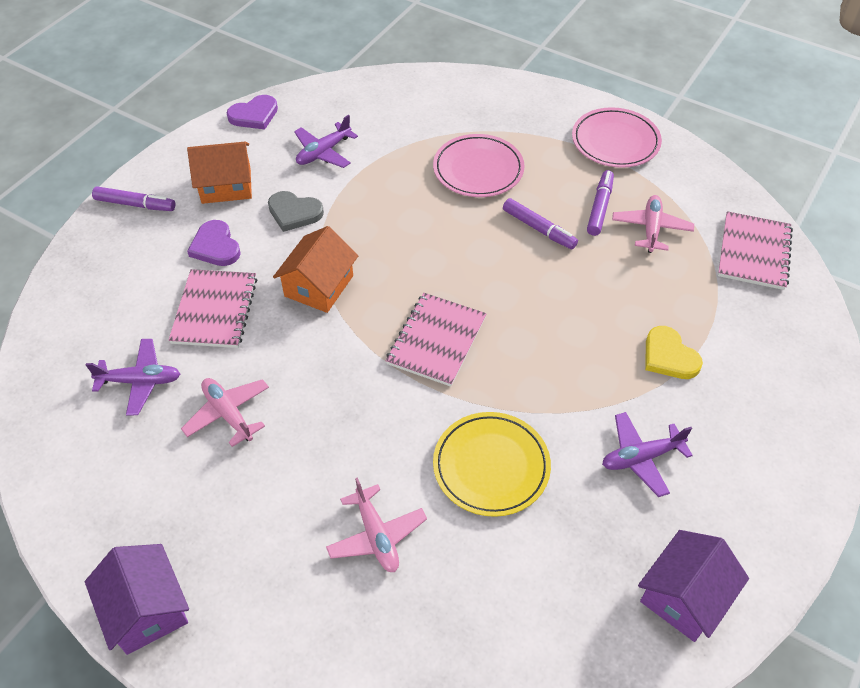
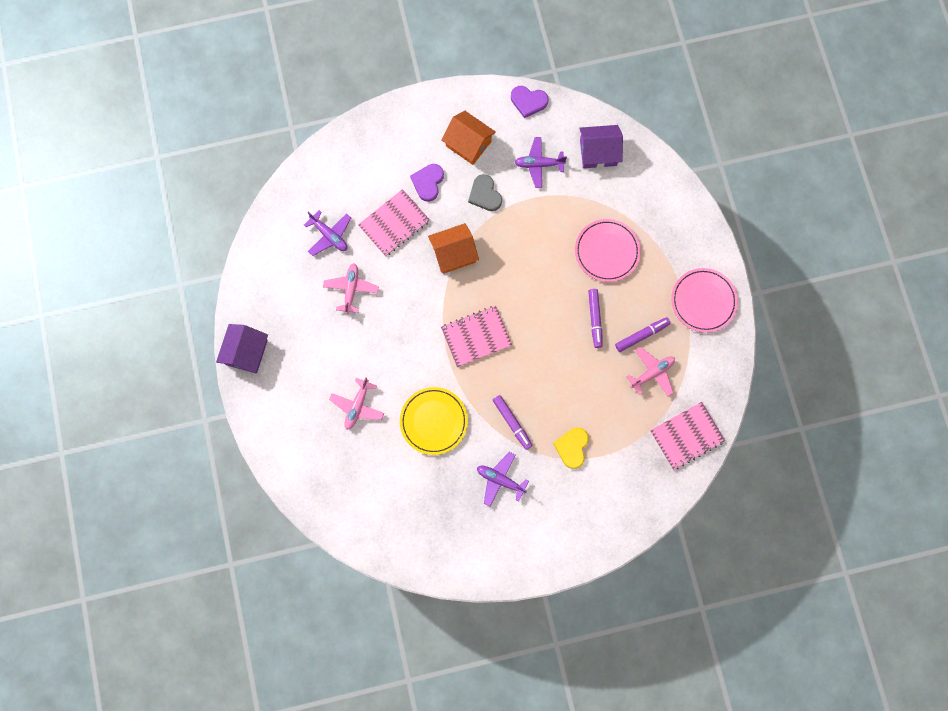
camera: 45 degrees right, 25 degrees up
(135, 204) = (413, 117): purple marker -> purple marker (512, 422)
(684, 596) = (448, 549): purple house -> purple house (598, 152)

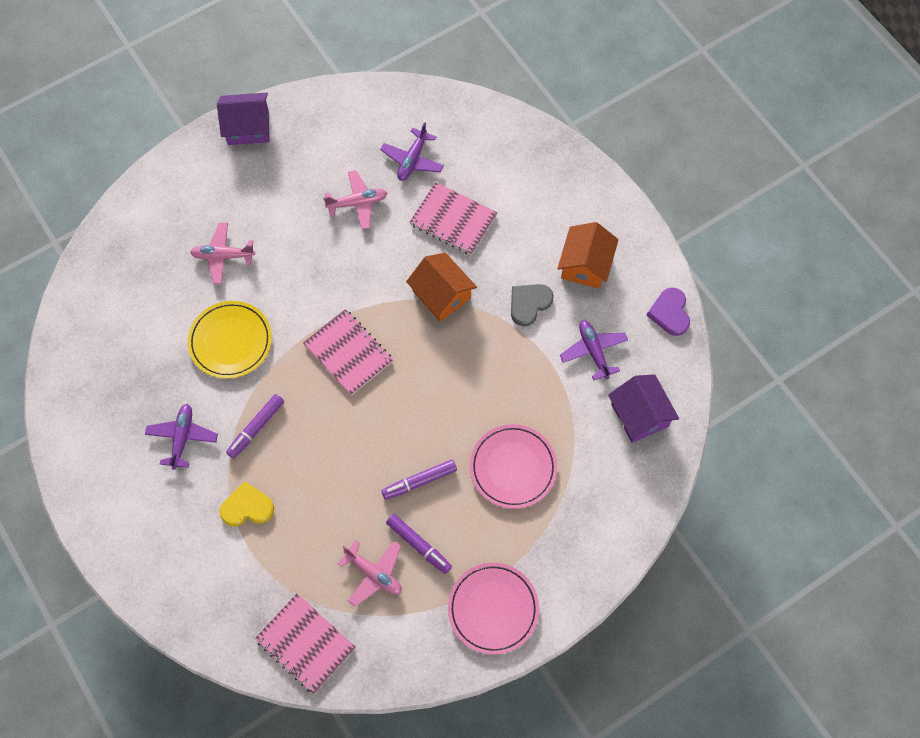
camera: 70 degrees right, 10 degrees down
(428, 182) = (518, 238): purple heart -> none

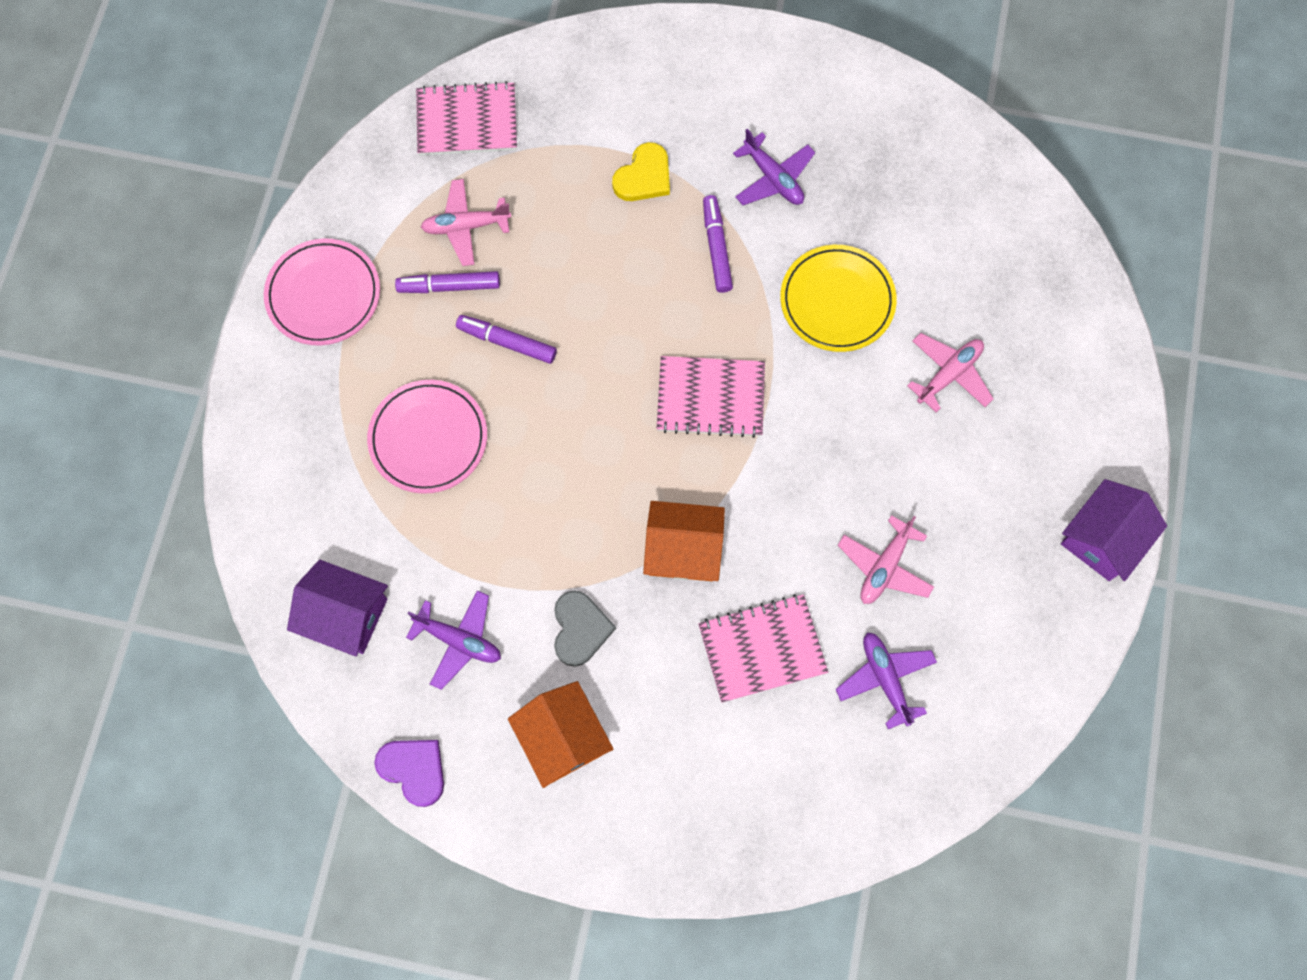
camera: 135 degrees right, 5 degrees up
(420, 481) = (507, 342): purple marker -> purple marker turned 90 degrees counterclockwise

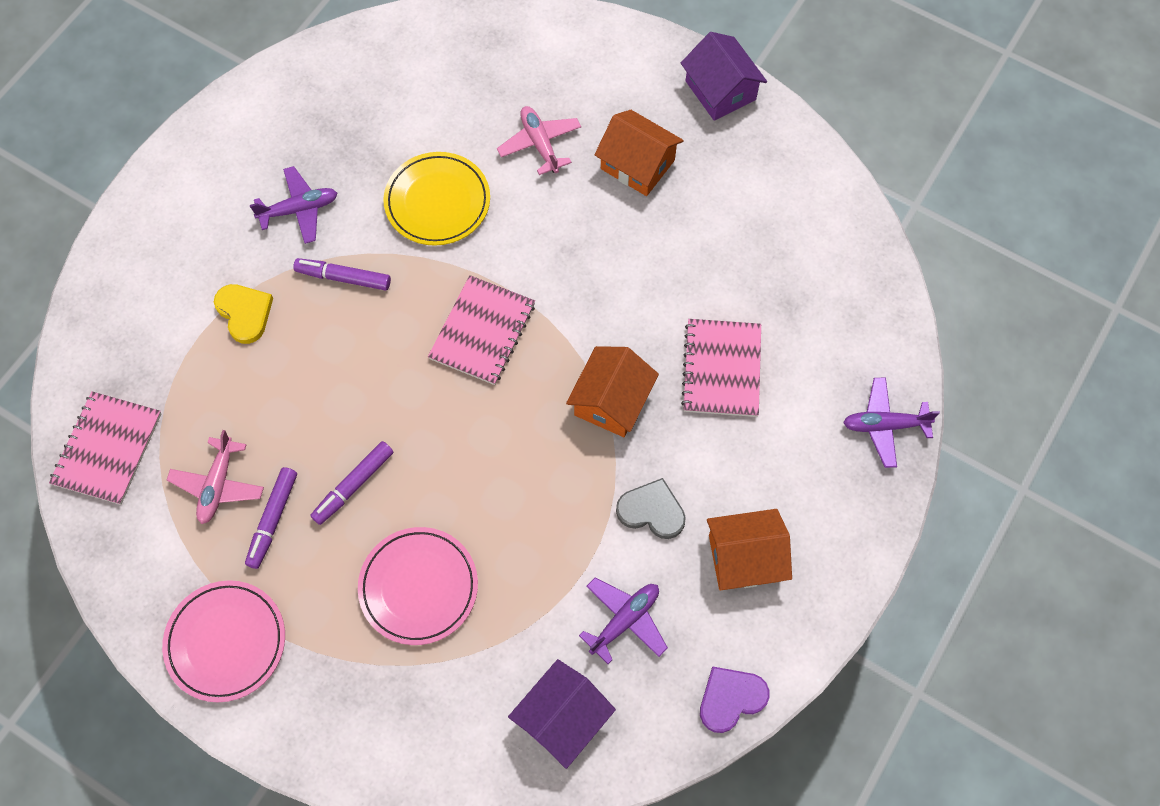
camera: 70 degrees left, 5 degrees down
(884, 566) = (685, 251): pink plane -> none
(885, 679) = (779, 285): purple plane -> purple plane (884, 425)
(968, 482) = (637, 164): none -> orange house

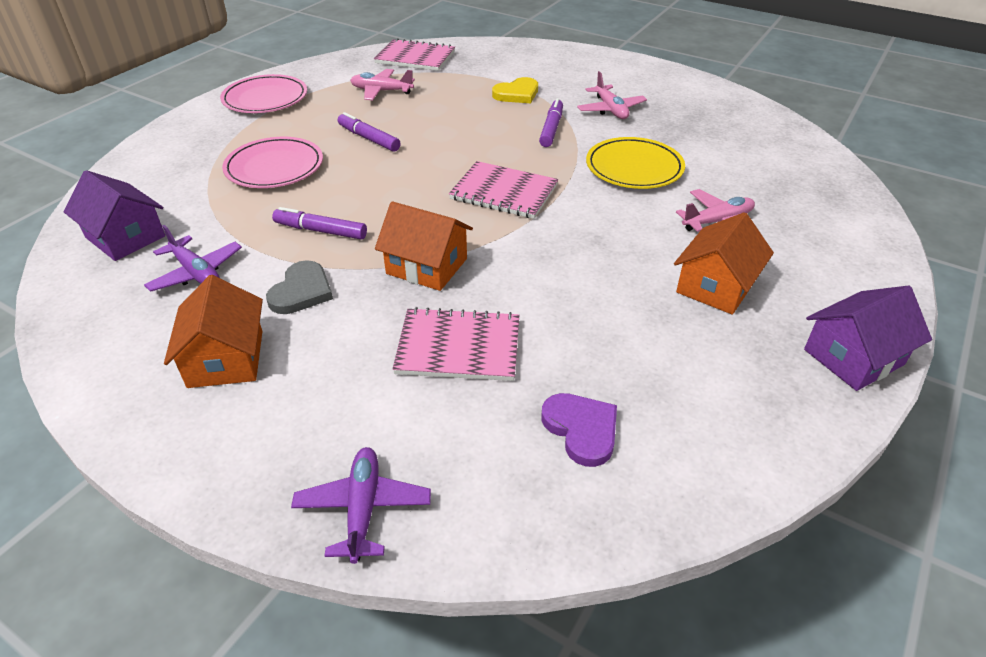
camera: 90 degrees right, 25 degrees down
(273, 519) = (350, 110): purple marker -> purple marker (321, 231)
(299, 209) = (610, 109): purple plane -> pink plane
(731, 699) = (78, 343): purple heart -> purple heart (581, 429)

